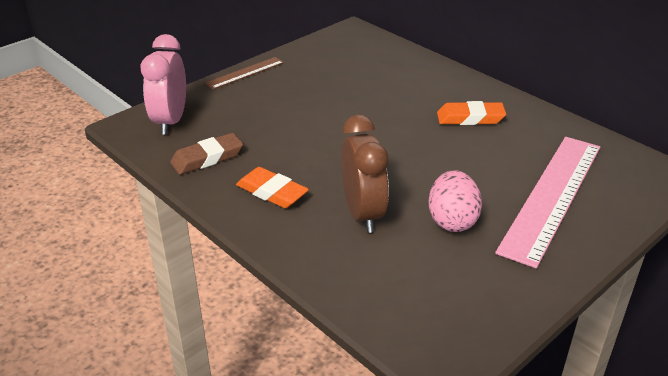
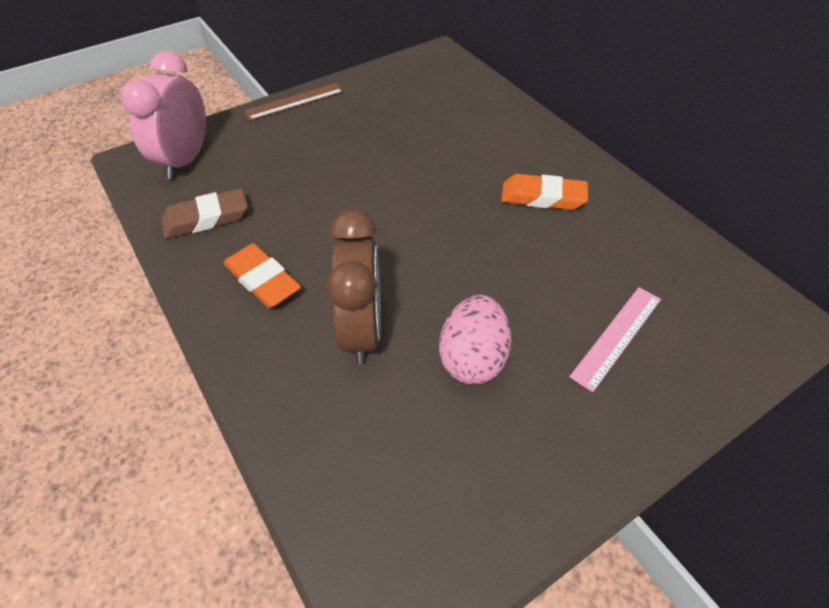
camera: 10 degrees right, 15 degrees up
(552, 196) = (617, 336): pink ruler -> pink ruler, size x0.49

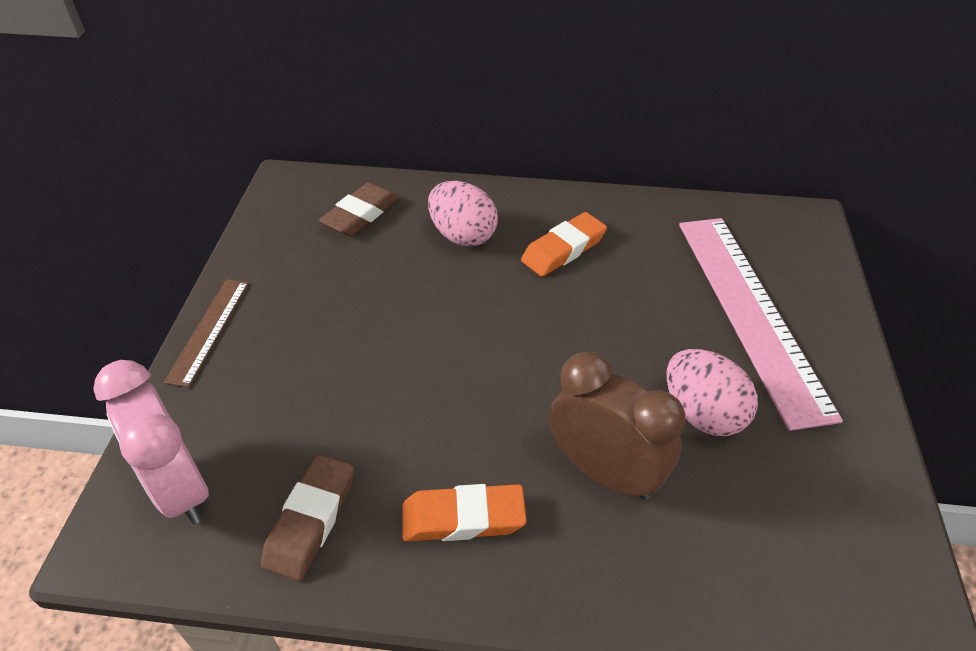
camera: 50 degrees left, 5 degrees down
(450, 95) = (360, 214): none -> brown eraser
(491, 145) = (462, 235): none -> pink egg
(617, 336) = (750, 312): pink ruler -> pink ruler, size x2.03

